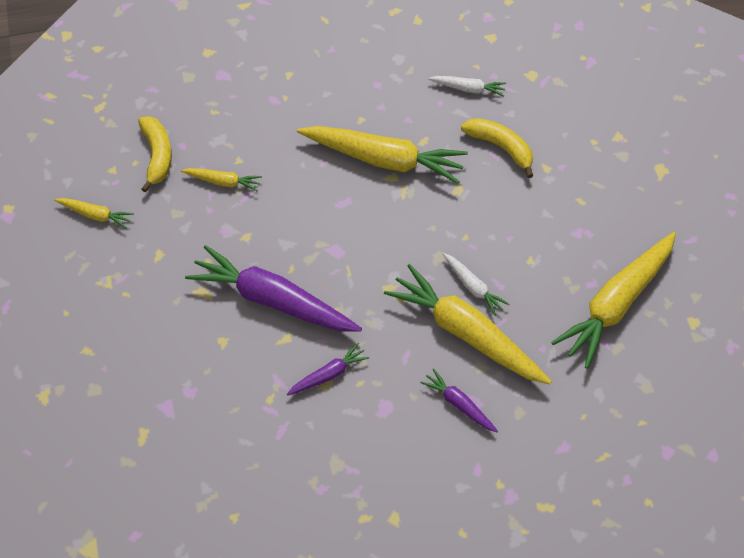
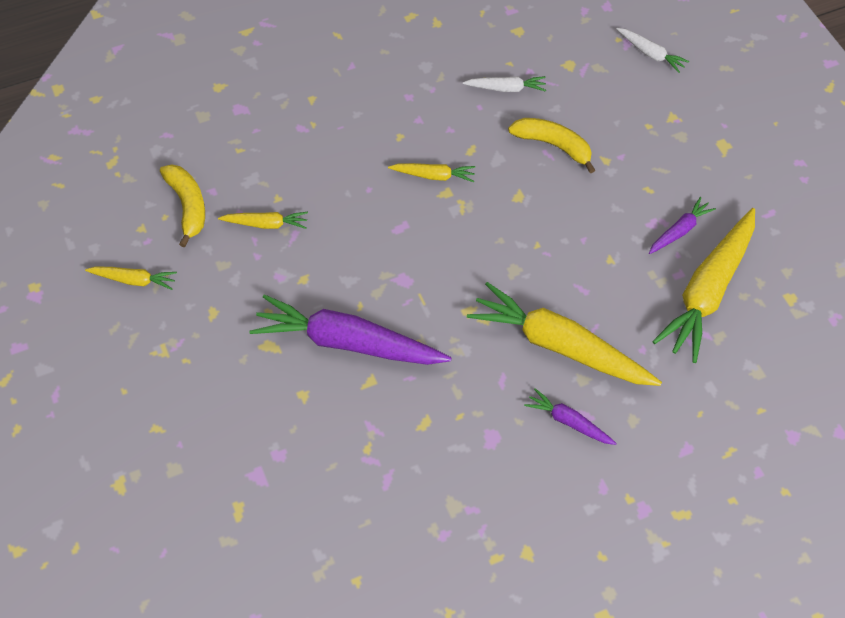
camera: 10 degrees left, 0 degrees up
(328, 374) = (424, 412): purple carrot -> purple carrot (679, 231)
(384, 160) = (434, 176): yellow carrot -> yellow carrot, size x0.47
(473, 287) = (556, 296): white carrot -> white carrot (650, 54)

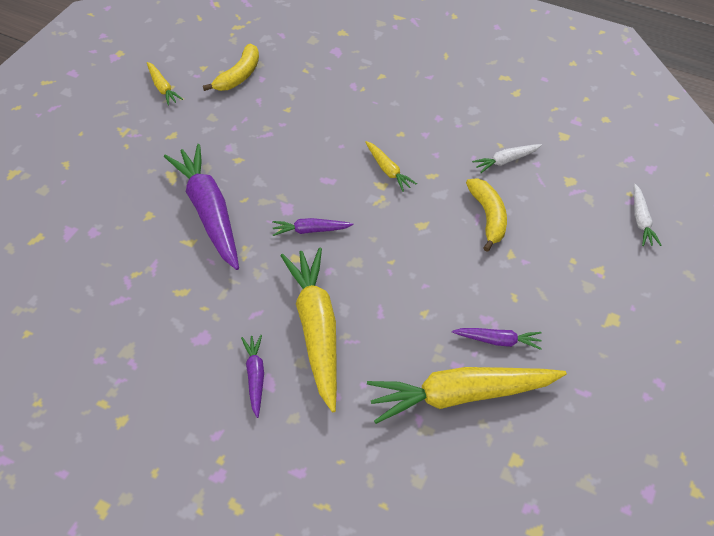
camera: 50 degrees right, 5 degrees down
(266, 224) = (262, 116): yellow carrot -> none
(447, 279) = (310, 230): none -> purple carrot
(506, 88) = (506, 161): white carrot -> white carrot turned 105 degrees clockwise

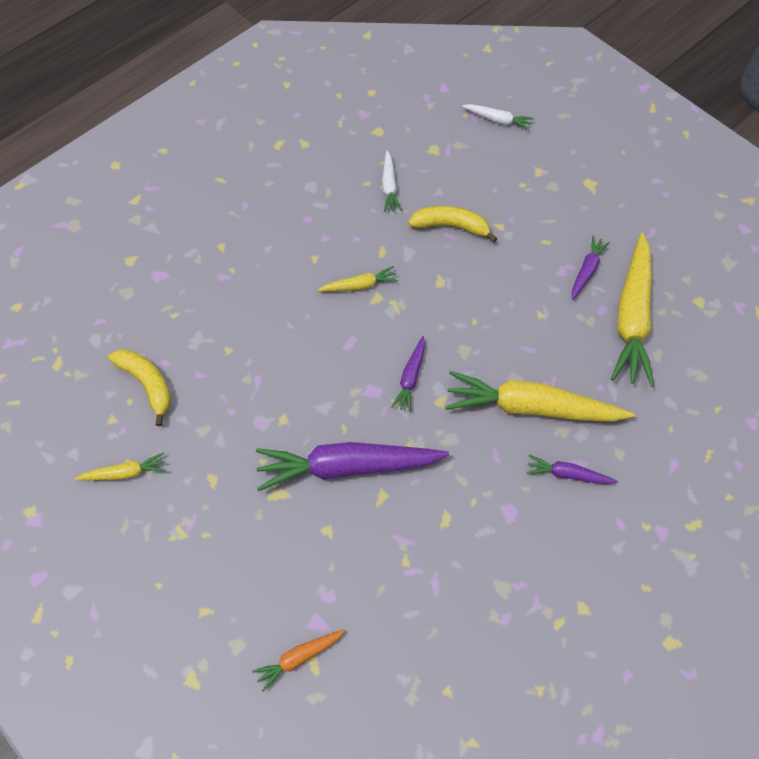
camera: 70 degrees left, 10 degrees up
(39, 228) = (299, 657): none -> orange carrot

